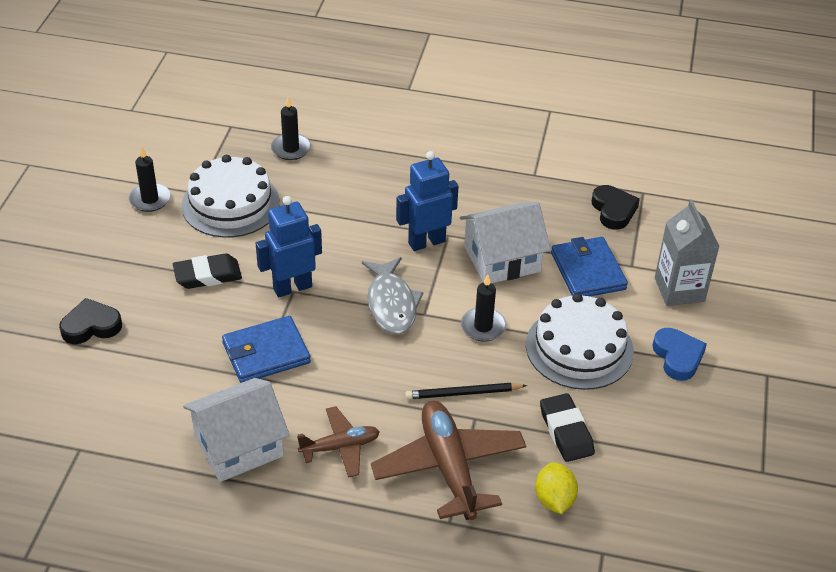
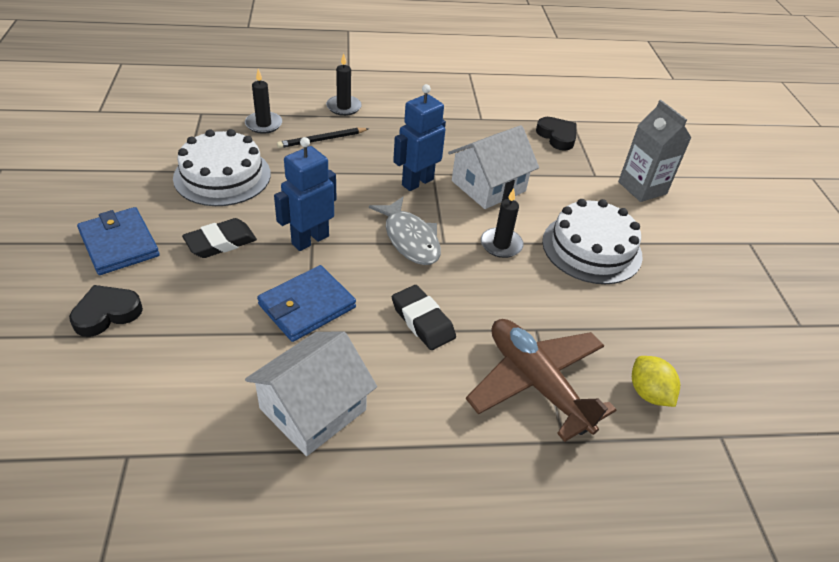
camera: 20 degrees left, 0 degrees up
(150, 199) = (139, 183): black candle -> black candle (344, 107)
(340, 447) = (421, 386): brown plane -> none
(463, 393) = (513, 308): black pencil -> black pencil (322, 140)
(566, 431) = (622, 324): black eraser -> black eraser (422, 321)
(588, 271) = (563, 185): blue wallet -> blue wallet (119, 244)
(677, 357) = (674, 241): blue heart -> none

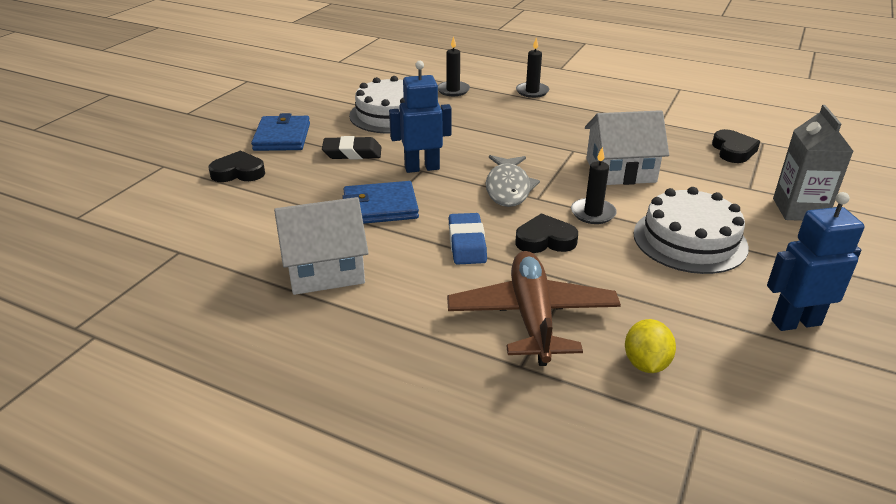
camera: 35 degrees right, 10 degrees down
(322, 140) = (492, 109): black pencil -> none
(417, 182) = (552, 153): blue robot -> blue robot (795, 322)
(422, 321) = (467, 243): black eraser -> blue eraser
(485, 291) = (545, 240): none -> black heart

